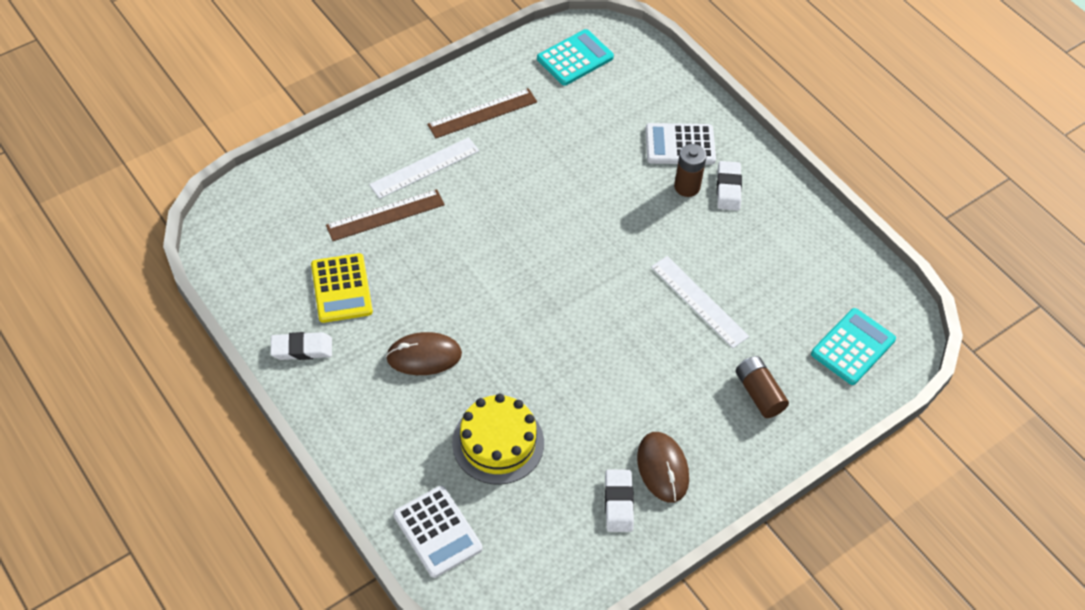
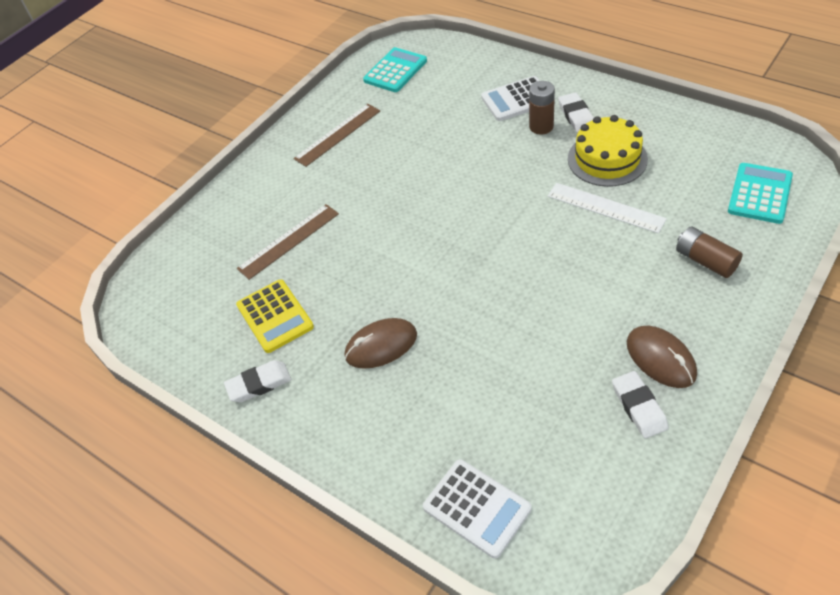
camera: 10 degrees left, 5 degrees down
(424, 168) = (307, 192): white ruler -> none
(498, 443) = (492, 397): yellow cake -> yellow cake (607, 159)

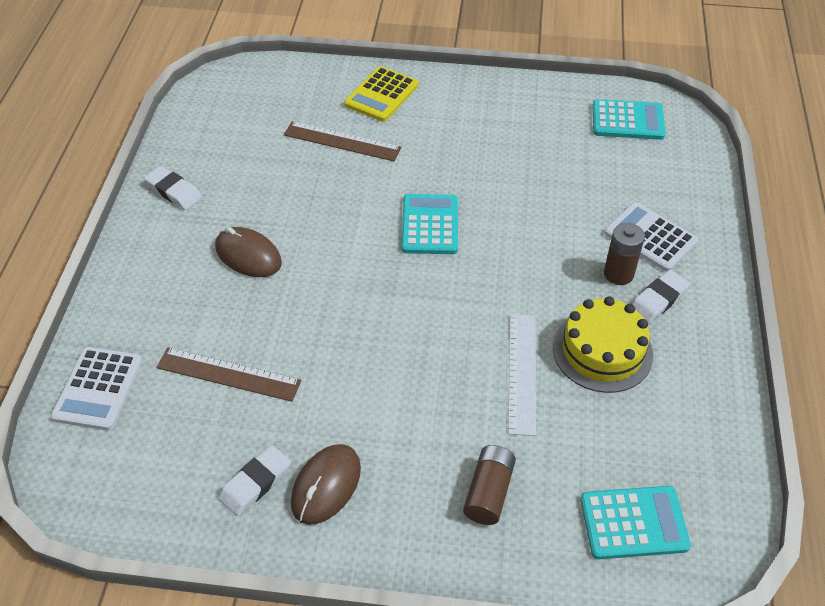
camera: 55 degrees right, 0 degrees up
(275, 316) = (250, 170): yellow calculator -> yellow calculator (381, 95)
(338, 135) = (501, 117): brown ruler -> brown ruler (228, 374)
(426, 213) = (430, 225): none -> turquoise calculator

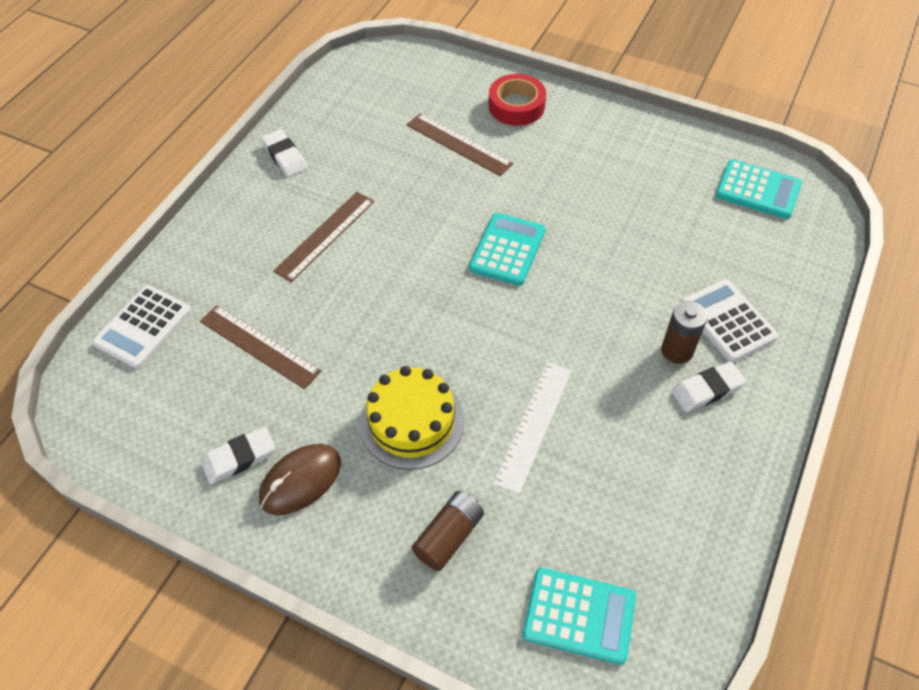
camera: 20 degrees right, 5 degrees up
(248, 255) = (325, 235): brown mouse -> brown ruler
(381, 95) = (516, 106): yellow calculator -> red tape
(602, 351) = (625, 427): yellow cake -> yellow cake (412, 422)

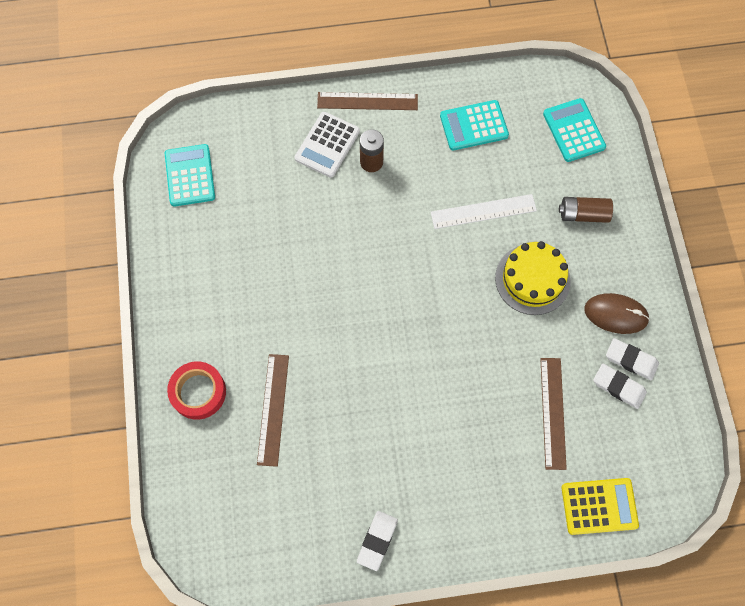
camera: 125 degrees left, 15 degrees up
(143, 327) = (599, 506): white calculator -> yellow calculator
(325, 235) = (433, 443): brown ruler -> brown ruler (367, 101)
(507, 249) = (358, 307): turquoise calculator -> turquoise calculator (474, 126)
(707, 389) = (389, 134): white eraser -> white eraser (618, 387)

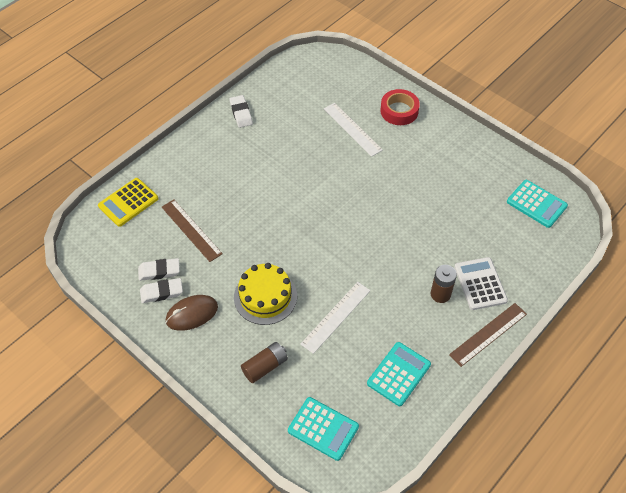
camera: 140 degrees right, 15 degrees down
(273, 409) = (352, 129): brown ruler -> white ruler

